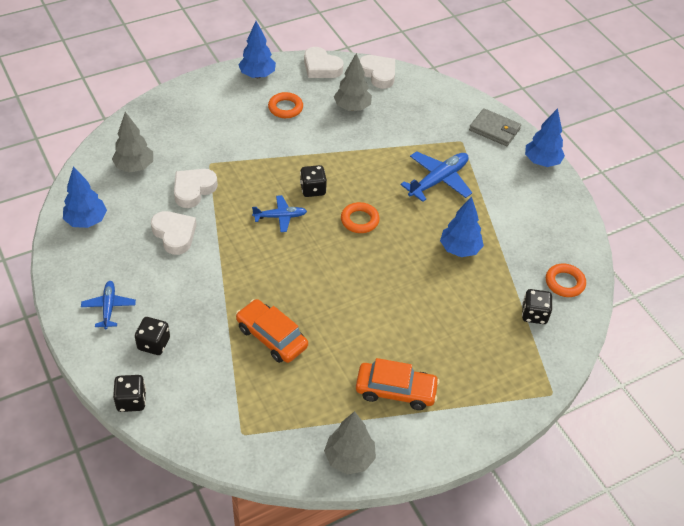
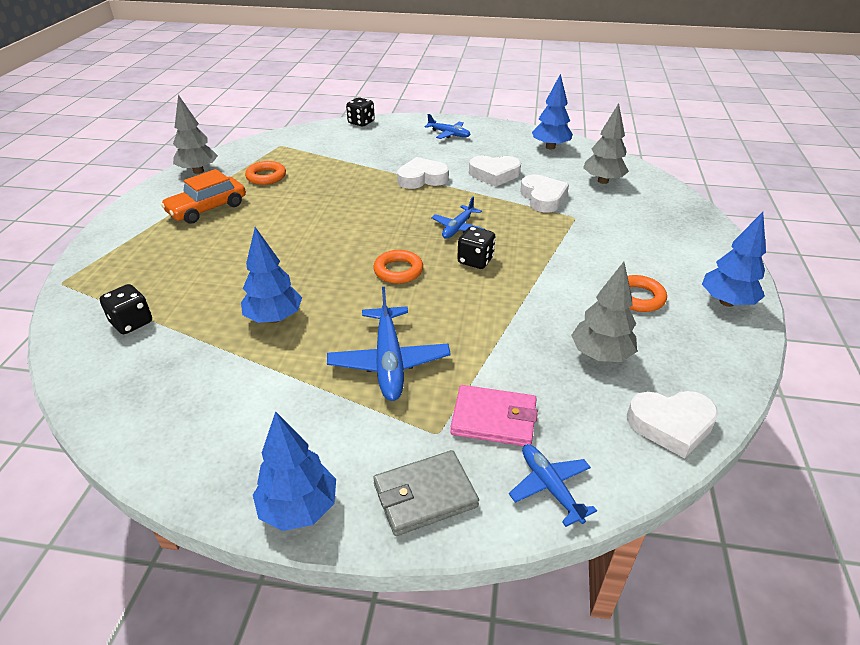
camera: 130 degrees right, 10 degrees down
(154, 344) = (395, 139): black dice -> none
(271, 337) = (335, 179): orange car -> none
(321, 67) = (720, 368): white heart -> white heart (422, 178)
(433, 127) = (494, 419): none -> pink wallet
(451, 97) = (550, 487): none -> blue plane
(564, 283) = (119, 374): orange ring -> orange ring (266, 176)

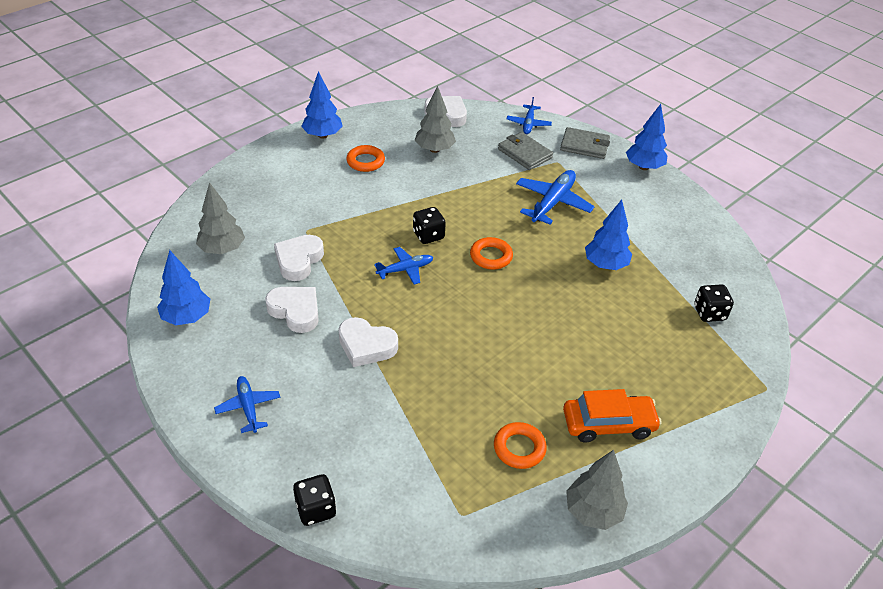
camera: 145 degrees left, 5 degrees up
(494, 419) = (524, 153): pink wallet -> grey wallet

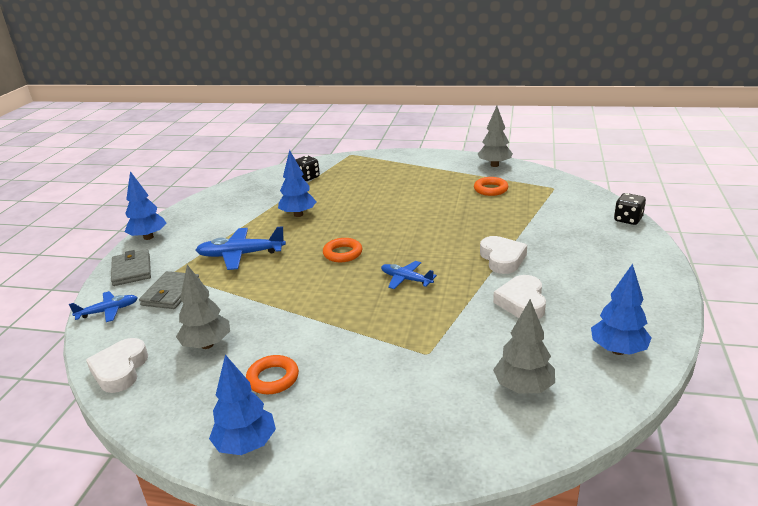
camera: 120 degrees left, 15 degrees down
(248, 407) = (623, 272): blue plane -> none
(298, 260) = (470, 333): white heart -> none
(428, 235) = (351, 288): black dice -> none
(608, 424) = (436, 176): orange car -> none

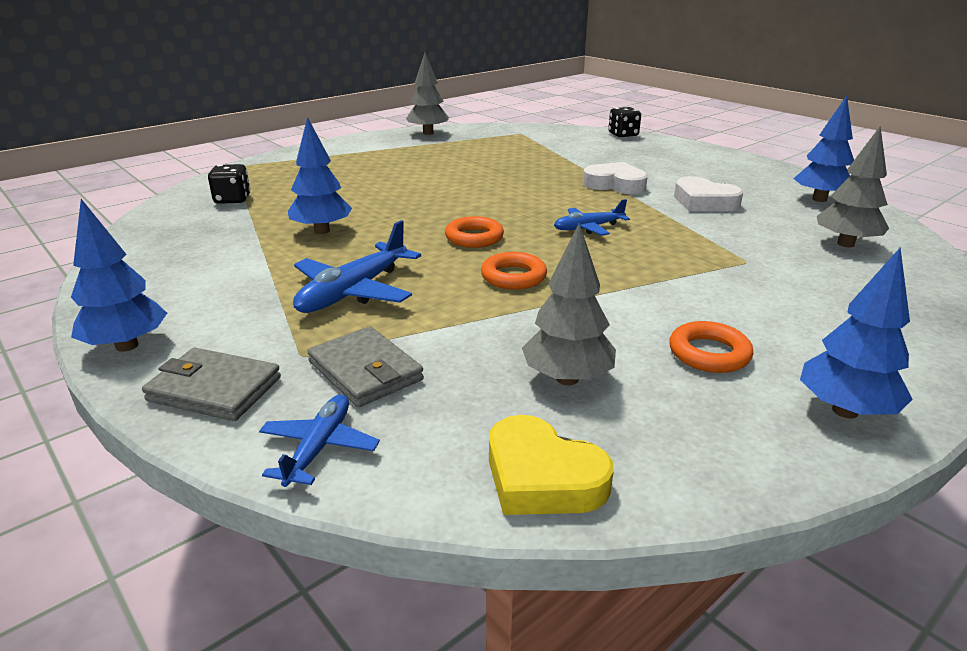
camera: 55 degrees left, 0 degrees up
(120, 370) = (542, 477): white heart -> yellow heart
(490, 189) = (473, 148): orange ring -> orange ring (513, 277)

